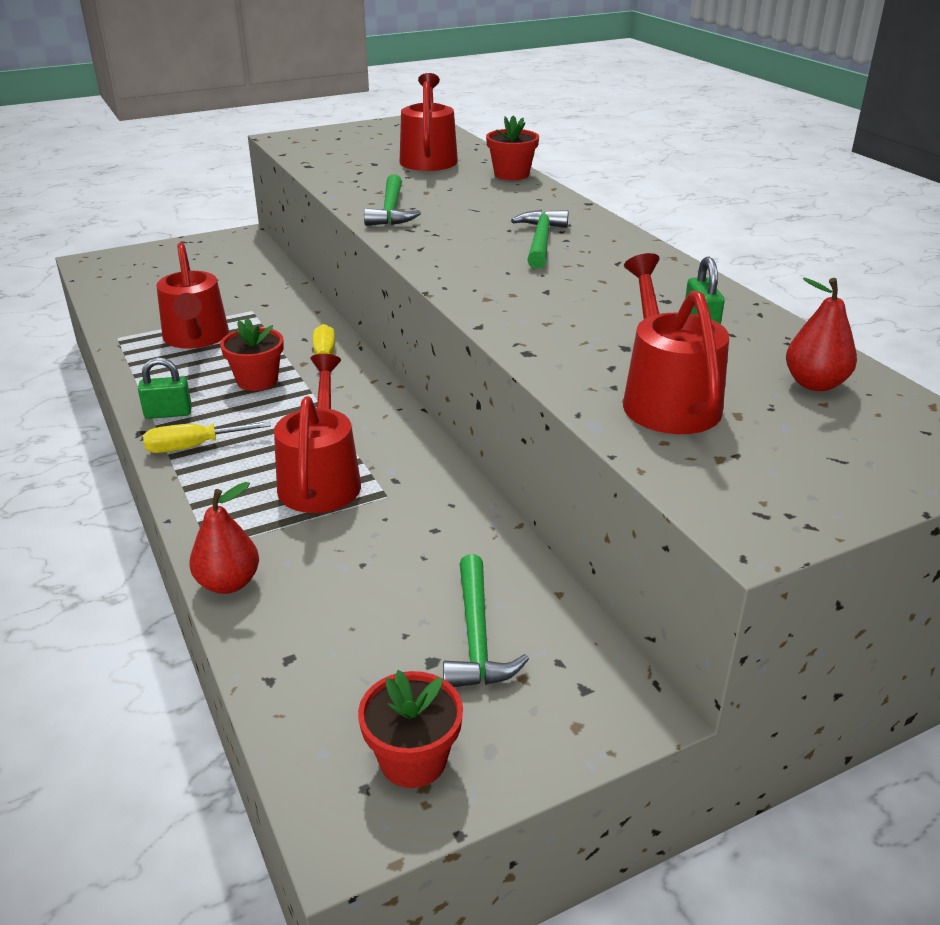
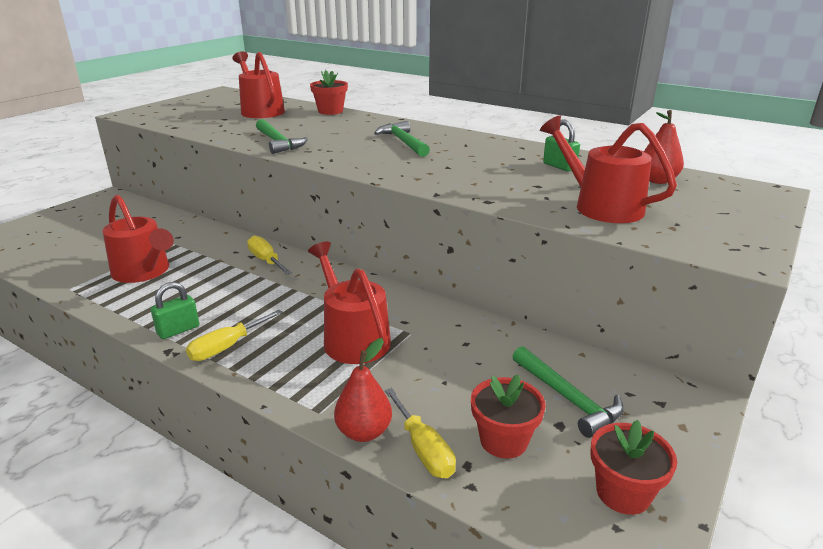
camera: 30 degrees left, 5 degrees down
(257, 380) = (229, 287): red flower pot -> red flower pot (503, 440)
(264, 624) = (423, 449): none -> yellow screwdriver

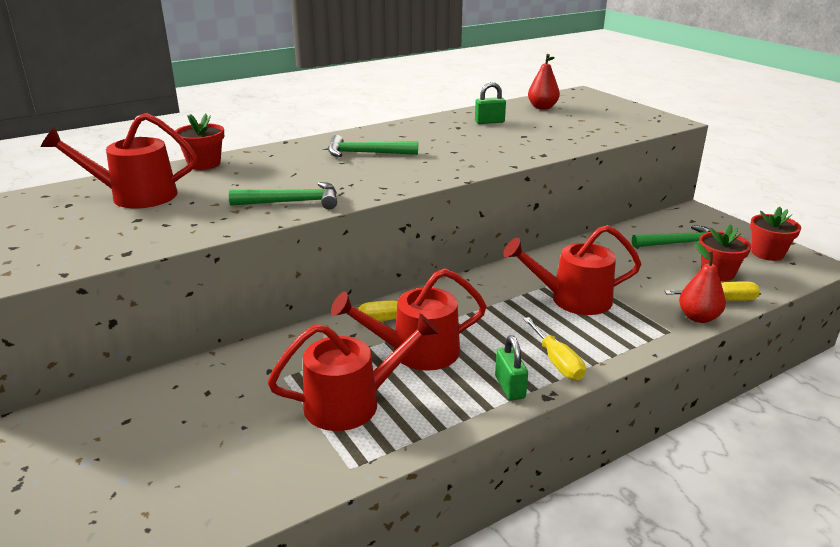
camera: 65 degrees left, 0 degrees up
(601, 206) = (576, 130): red watering can -> red watering can (416, 352)

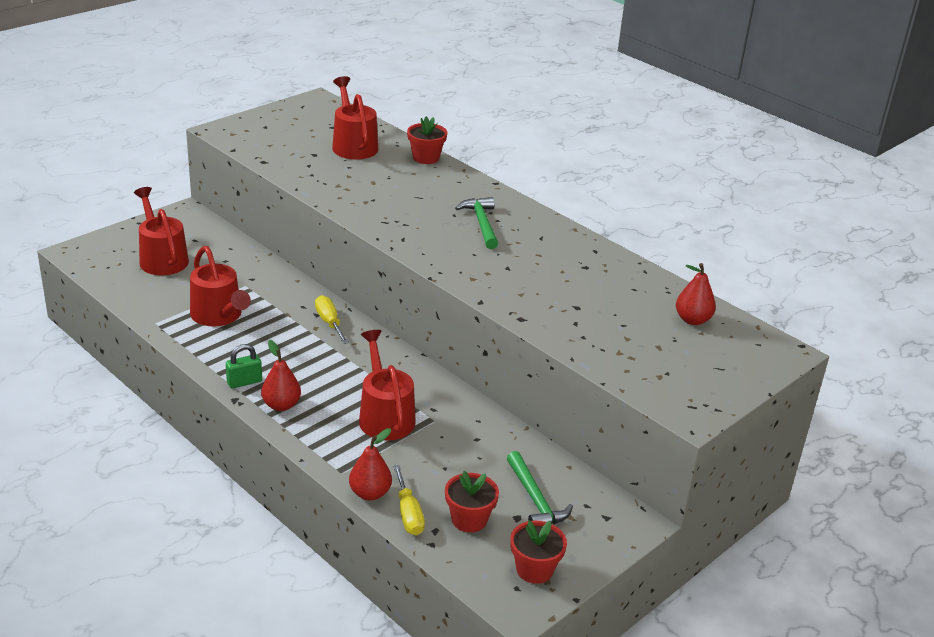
camera: 75 degrees right, 5 degrees up
(292, 202) = (360, 204): green hammer -> none
(416, 352) = (284, 337): red watering can -> red watering can (162, 258)
(489, 122) = (614, 285): green padlock -> none
(557, 362) = (281, 405): yellow screwdriver -> red pear

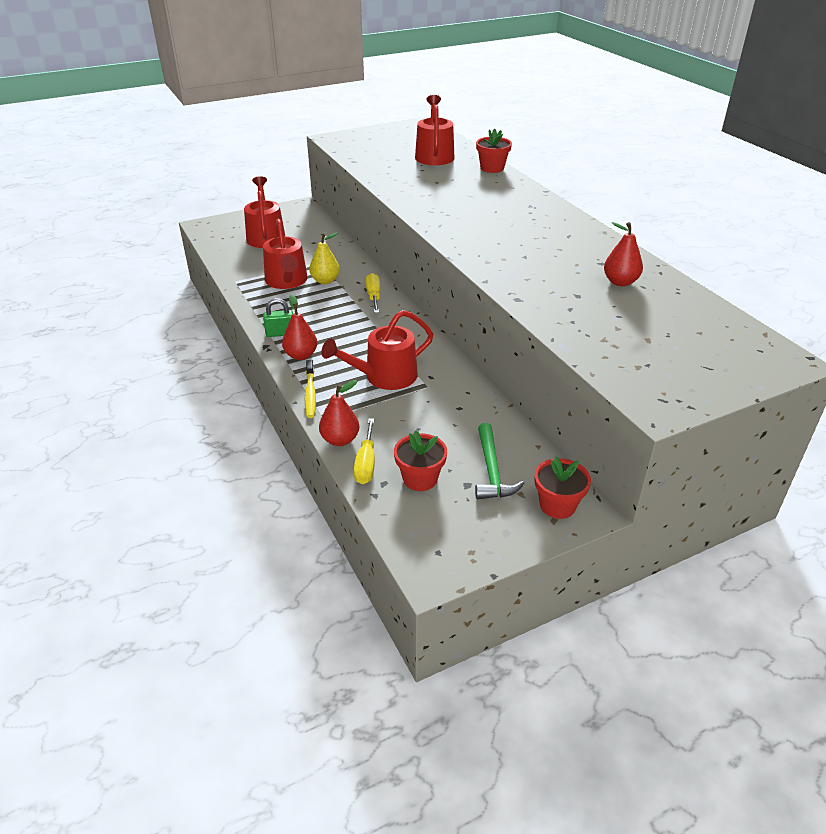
camera: 20 degrees right, 5 degrees up
(264, 309) = (325, 281): none -> yellow pear
(313, 448) = (310, 393): none -> yellow toothbrush
(385, 416) = (384, 376): red watering can -> red watering can turned 120 degrees counterclockwise
(481, 223) = (517, 220): green hammer -> none
(534, 569) = (463, 537): red flower pot -> red flower pot (557, 505)
(692, 320) = (694, 320): red pear -> red pear (620, 282)

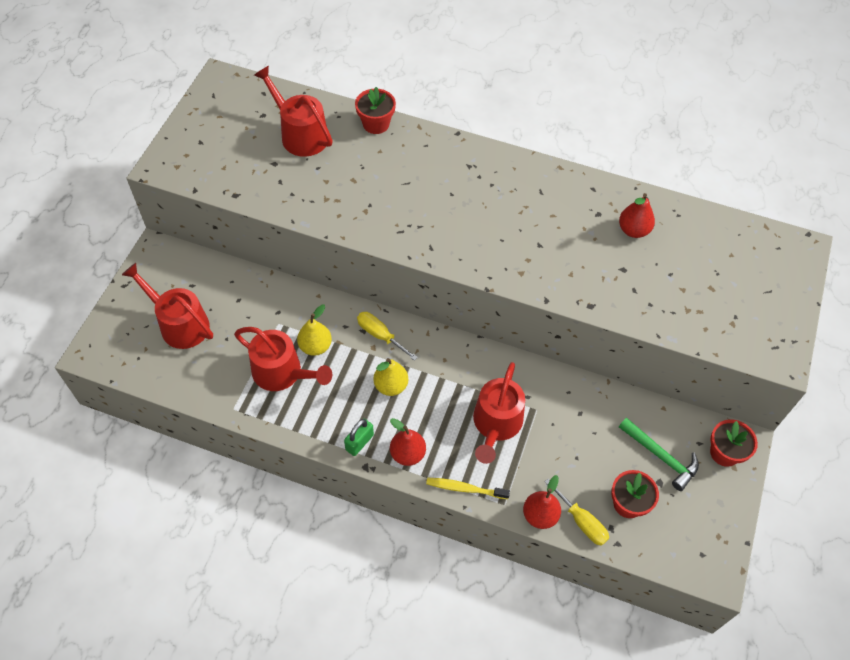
camera: 45 degrees left, 20 degrees up
(310, 393) = (465, 488): yellow toothbrush -> yellow toothbrush turned 150 degrees clockwise
(343, 320) = (391, 386): none -> yellow pear

